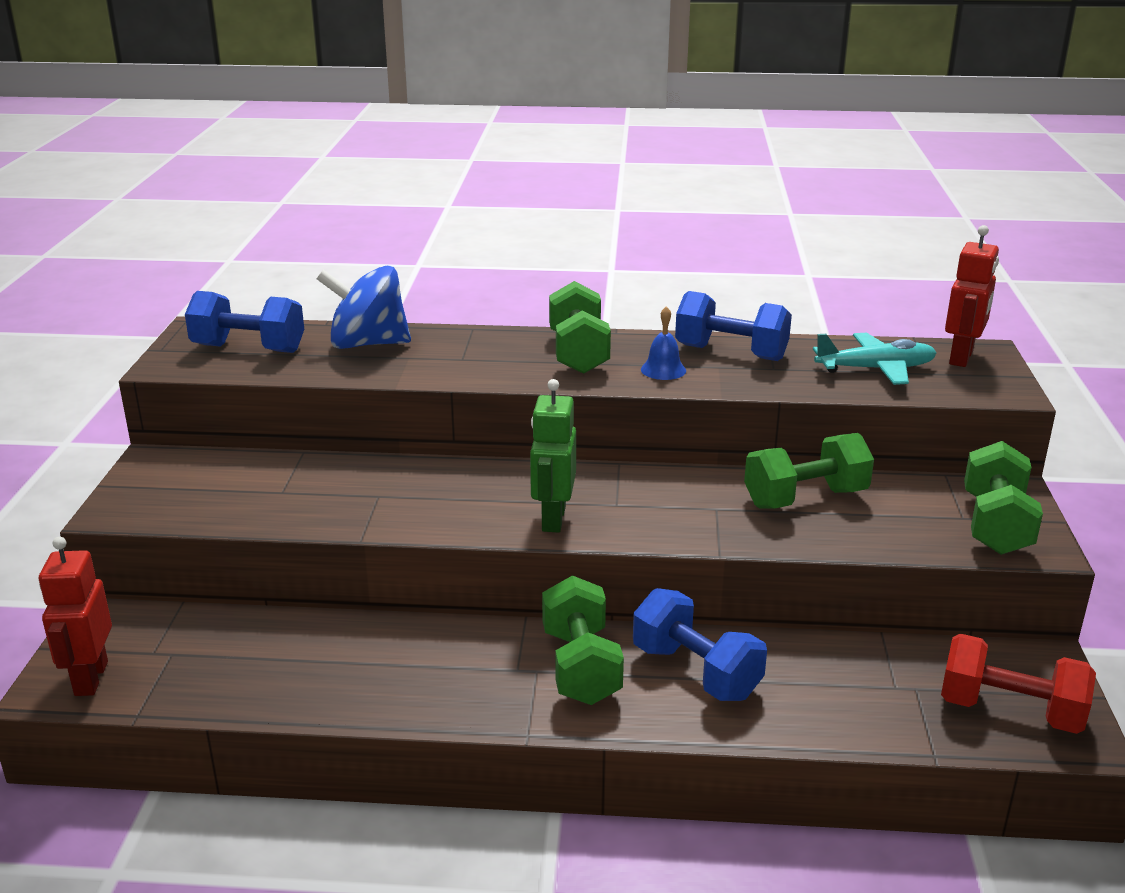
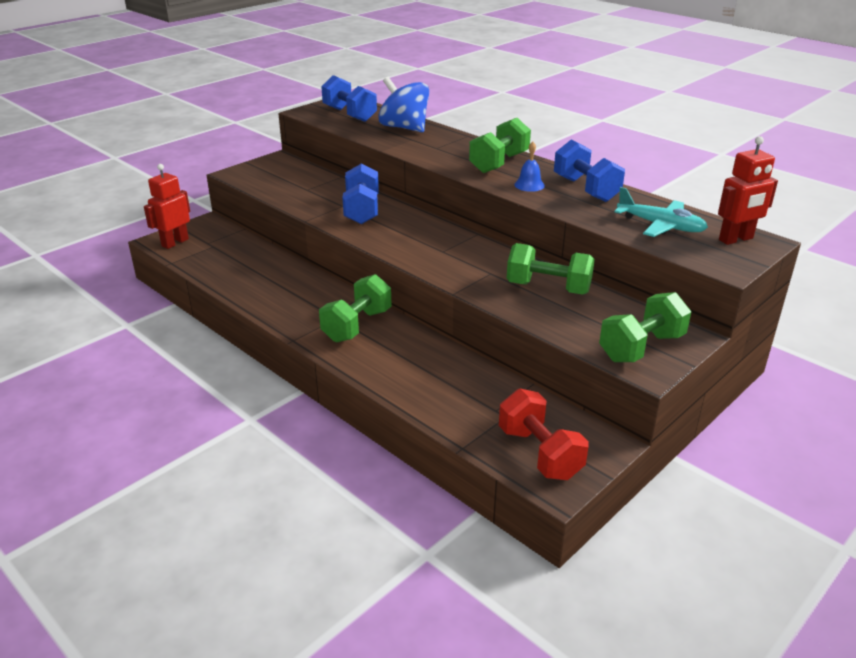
camera: 40 degrees right, 5 degrees up
(553, 519) = (401, 245): green robot -> none
(696, 672) = (405, 353): blue dumbbell -> blue dumbbell (362, 210)

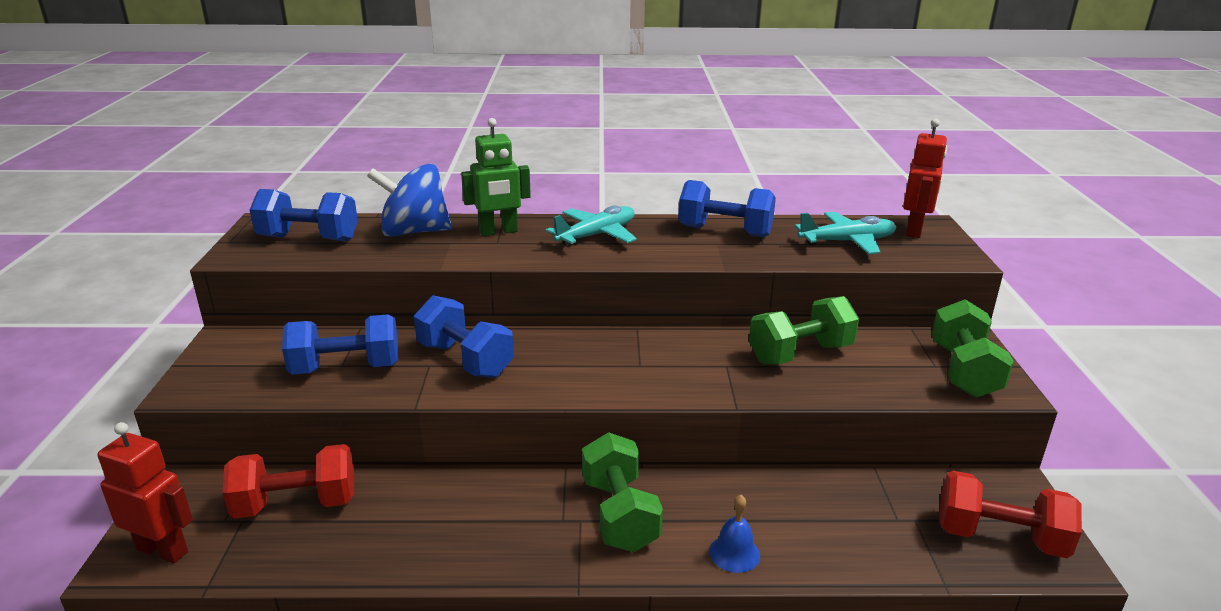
camera: 45 degrees left, 5 degrees down
(175, 242) = (163, 550): red robot -> red robot turned 120 degrees clockwise
(239, 250) = (296, 505): none -> red dumbbell
(306, 191) = (346, 368): none -> blue dumbbell
(448, 142) = (498, 232): none -> green robot
(499, 163) = (597, 235): green dumbbell -> turquoise plane
(529, 185) = (671, 247): blue bell -> blue bell (734, 553)

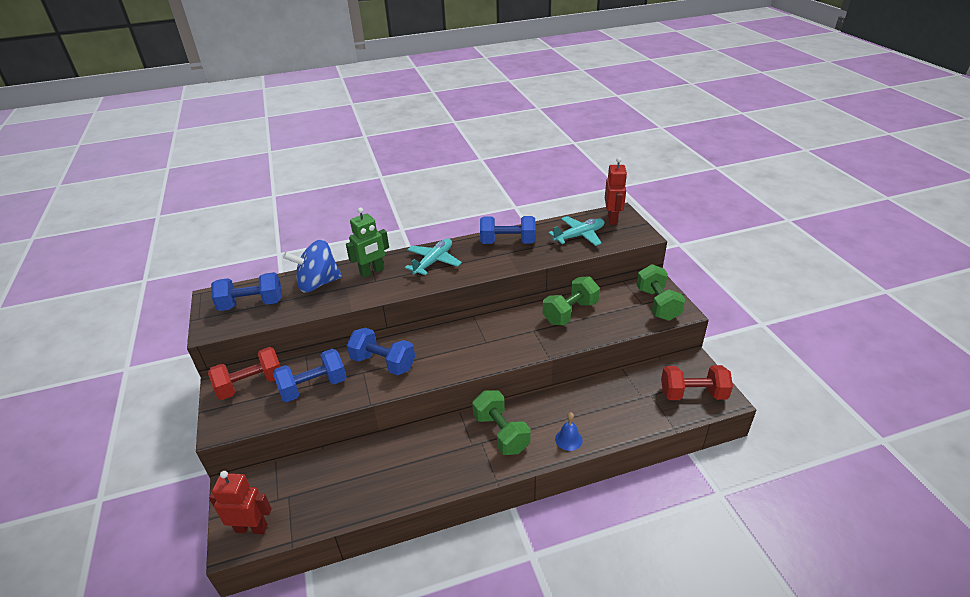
camera: 15 degrees left, 10 degrees up
(296, 505) = (315, 477): red dumbbell -> red dumbbell (251, 385)

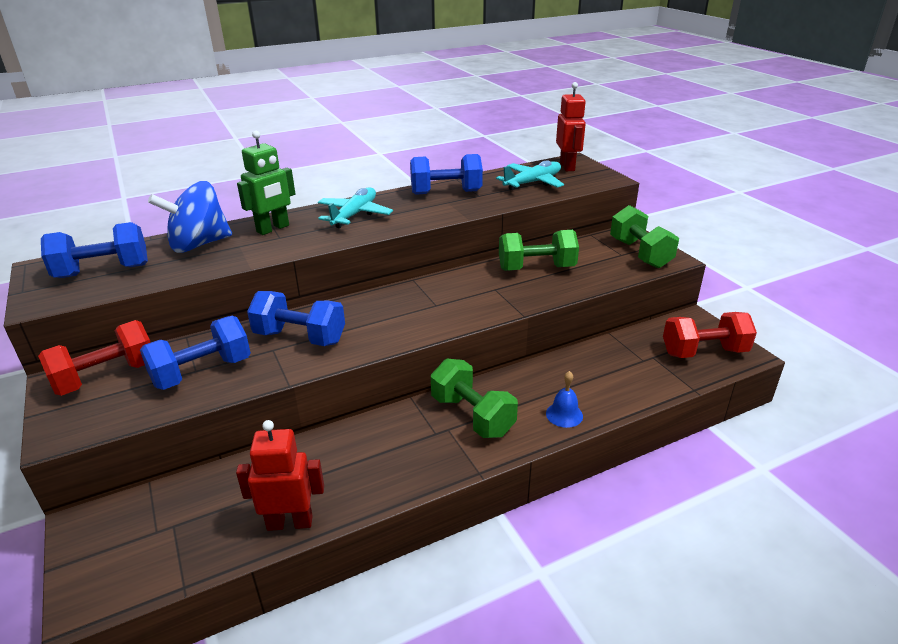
camera: 10 degrees left, 5 degrees down
(251, 528) = (117, 576): red robot -> red robot (290, 522)
(570, 313) = (536, 268): green dumbbell -> green dumbbell turned 45 degrees clockwise

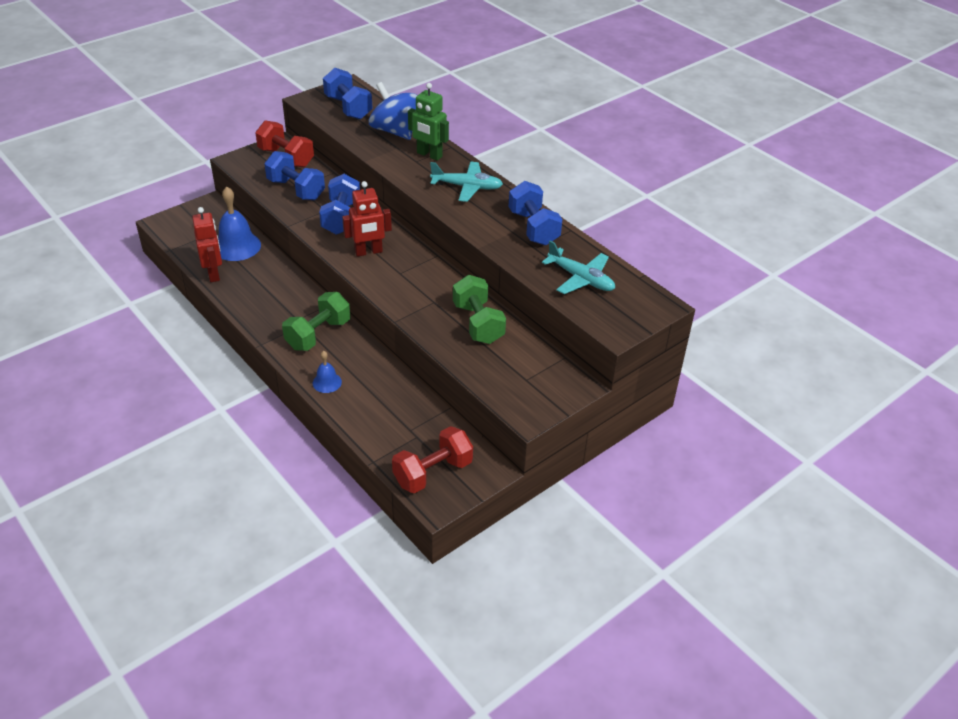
camera: 75 degrees right, 10 degrees up
(232, 490) = (237, 246): none -> blue bell
(567, 166) = (639, 300): red robot -> red robot (368, 252)
(640, 253) = (532, 393): green dumbbell -> none
(704, 352) = (433, 473): red dumbbell -> red dumbbell turned 75 degrees clockwise

